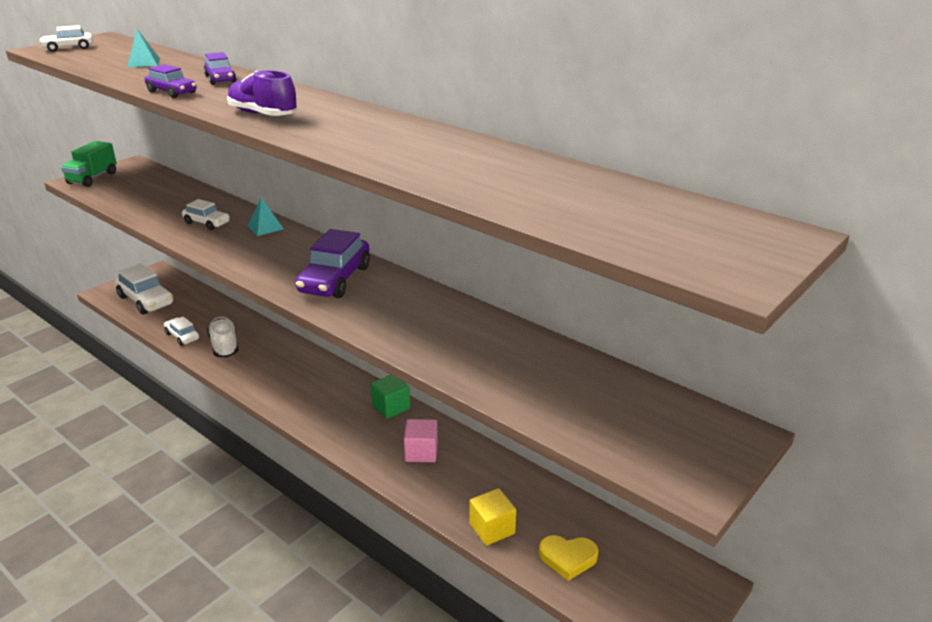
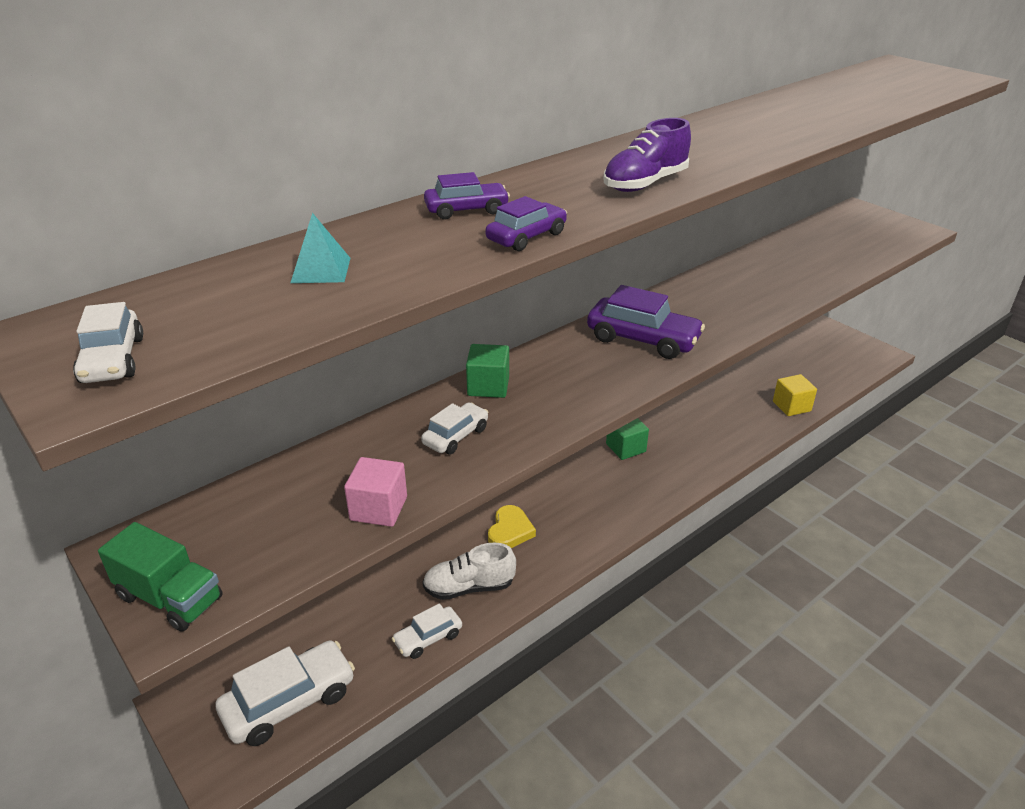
camera: 80 degrees left, 5 degrees up
(265, 227) = (488, 386): turquoise pyramid -> green cube
(421, 452) = (697, 434): pink cube -> pink cube (378, 508)
(568, 558) = (816, 377): yellow heart -> yellow heart (510, 531)

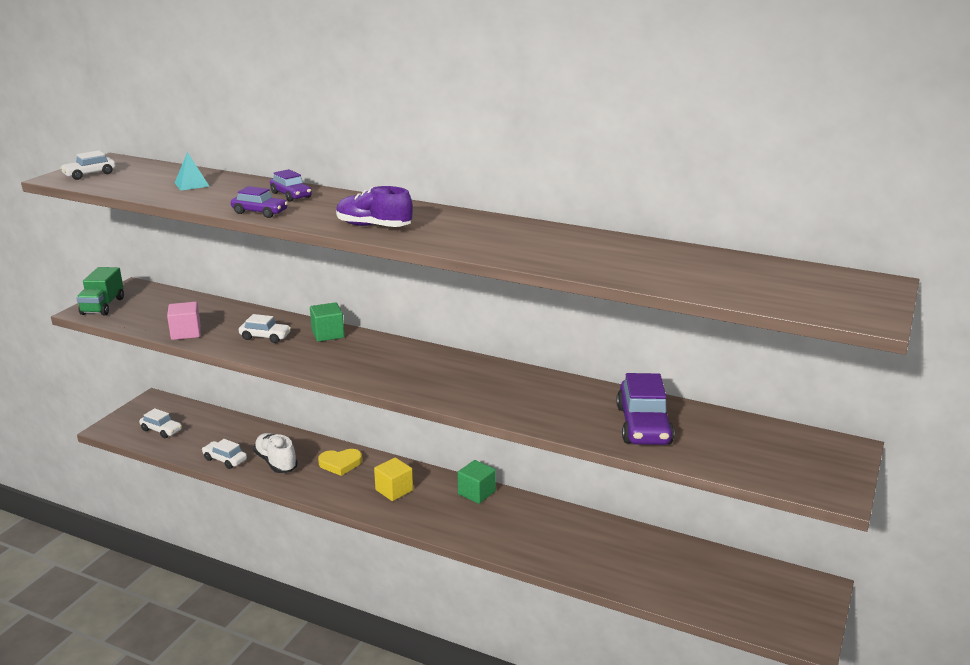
camera: 65 degrees right, 10 degrees down
(289, 702) = (161, 430): white car -> white car, size x0.57
(643, 339) = (433, 374): purple car -> purple car (643, 425)
(791, 406) = (625, 579): yellow cube -> yellow cube (394, 490)

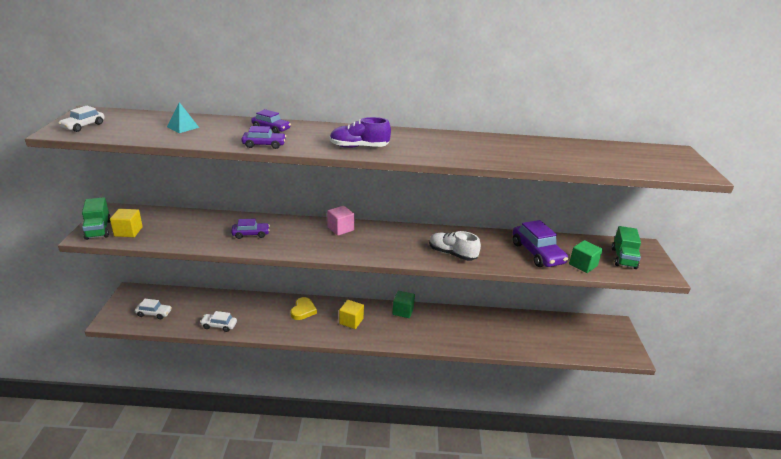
camera: 25 degrees left, 5 degrees up
(132, 313) = (128, 231): none -> yellow cube
(186, 333) = (187, 241): pink cube -> pink cube (340, 229)
(265, 337) = (251, 234): white car -> purple car
(276, 462) = (258, 319): white shoe -> white shoe (452, 254)
(328, 334) = (294, 225): green cube -> green cube (583, 265)
(340, 464) = (303, 310): yellow heart -> yellow heart turned 45 degrees counterclockwise
(787, 458) = (623, 258): none -> green truck

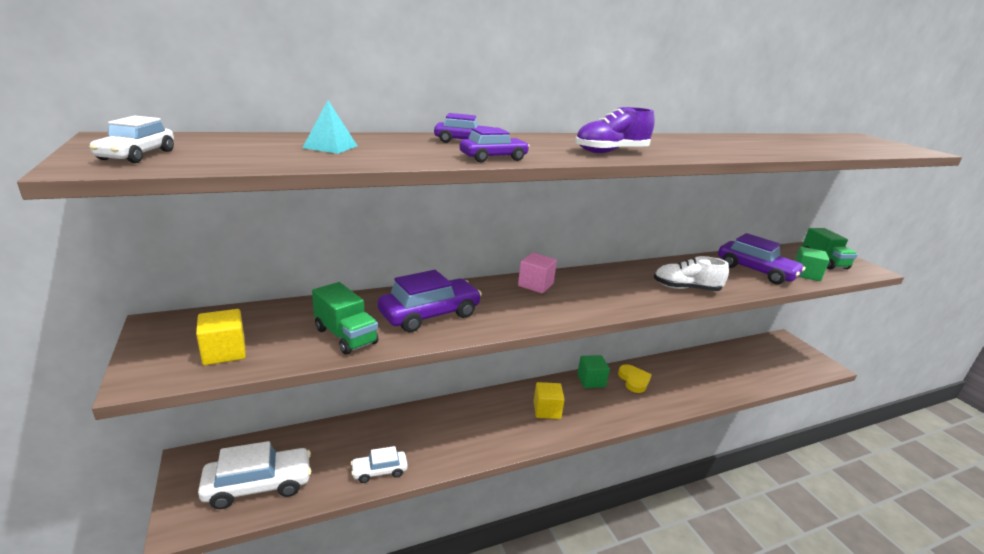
camera: 25 degrees left, 5 degrees down
(98, 230) = (161, 361): green truck -> green truck (346, 336)
(154, 313) = (258, 485): white car -> white car, size x1.76
(251, 234) = (430, 314): purple car -> purple car, size x1.76
(303, 310) = (478, 414): yellow heart -> yellow heart (634, 380)

